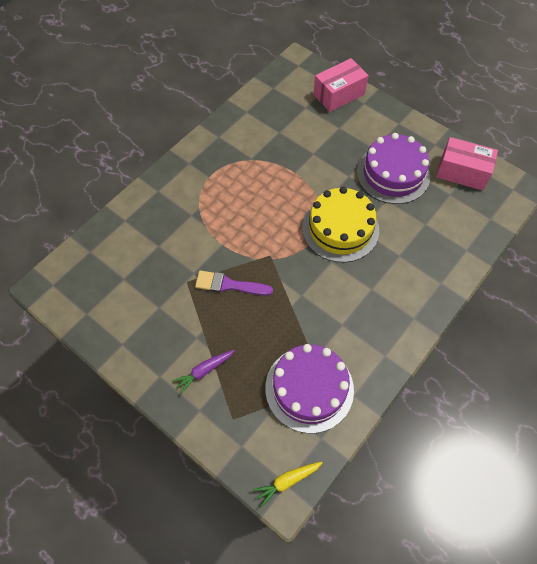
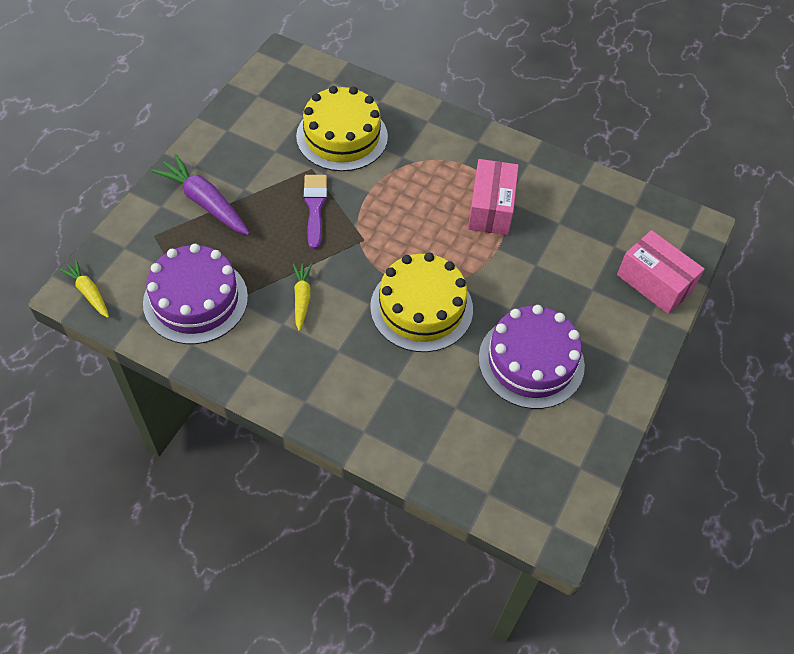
camera: 75 degrees right, 5 degrees down
(157, 254) = (342, 136): none -> yellow cake
(204, 371) = (205, 202): purple carrot -> purple carrot, size x1.71
(320, 307) = (302, 298): none -> yellow carrot
(462, 172) = (563, 452): pink box -> pink box (491, 208)

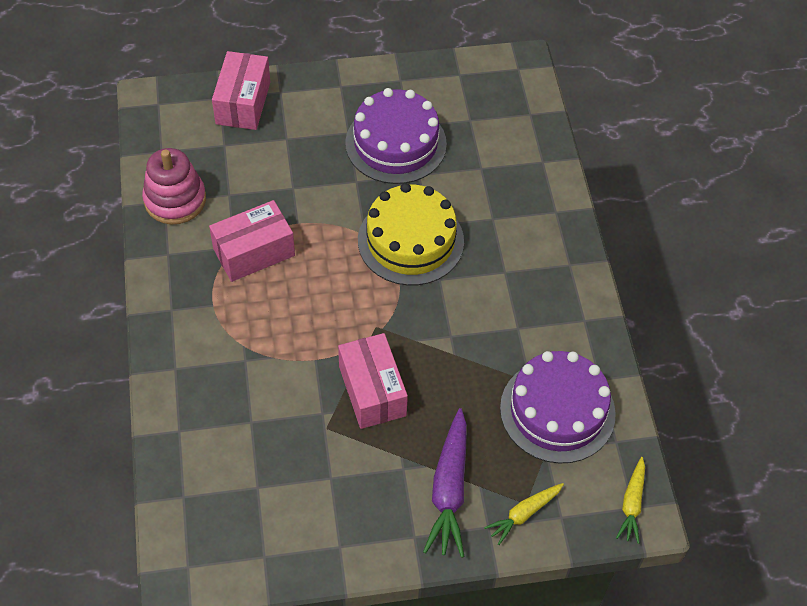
camera: 125 degrees left, 0 degrees up
(302, 298) = (480, 331): yellow carrot -> yellow carrot (524, 514)
(315, 207) = (372, 391): purple brush -> pink box
(342, 136) = (260, 430): yellow cake -> none
(578, 190) = (175, 200): none -> pink stacking toy

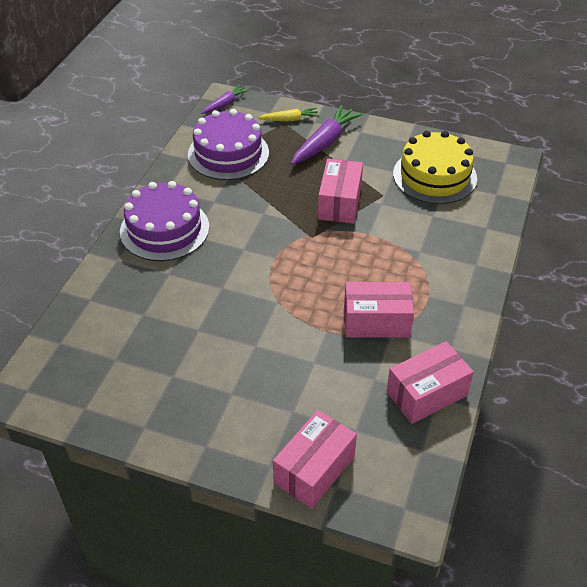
camera: 150 degrees left, 10 degrees down
(175, 200) = (426, 393): pink stacking toy -> pink box
(396, 143) = (196, 365): purple cake -> purple cake (164, 229)
(410, 241) = (244, 282): yellow cake -> yellow cake (434, 176)
(632, 504) = (225, 104): yellow carrot -> purple carrot

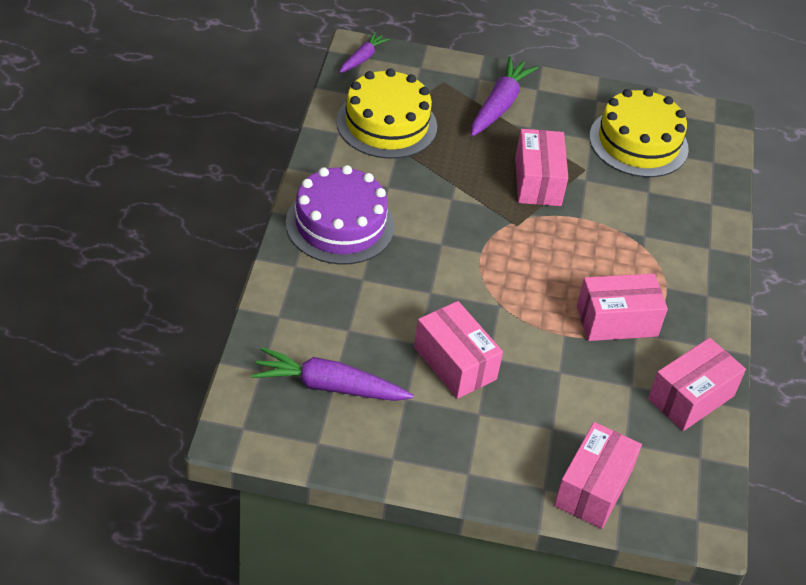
camera: 15 degrees left, 0 degrees up
(110, 360) = (329, 386): none -> purple carrot
(223, 348) = (455, 363): none -> pink box
(228, 153) = (386, 124): purple cake -> yellow cake
(289, 119) = (448, 76): yellow carrot -> none

